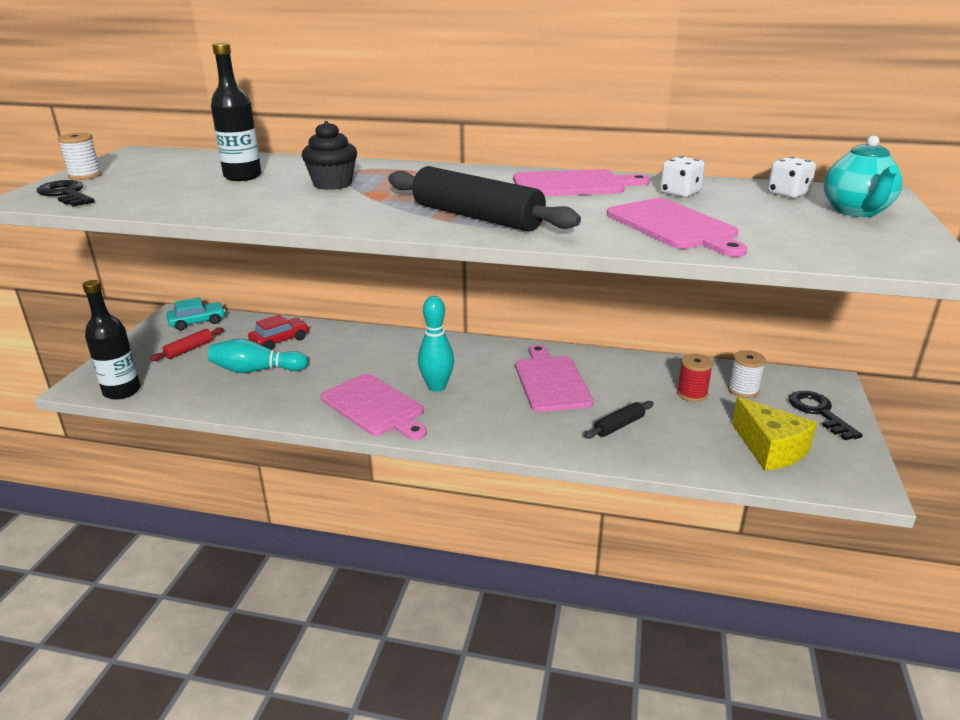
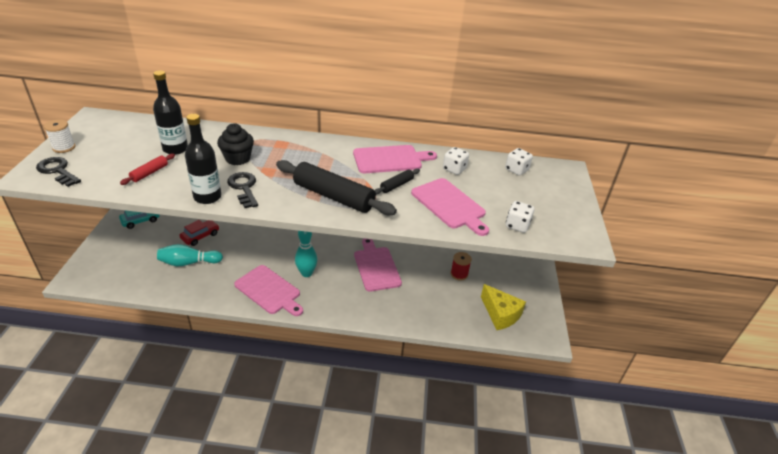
camera: 10 degrees left, 10 degrees up
(122, 391) = (101, 283): black bottle -> black bottle (207, 197)
(189, 349) = (140, 245): red rolling pin -> red rolling pin (149, 173)
(619, 426) = (416, 300): black rolling pin -> black rolling pin (396, 185)
(743, 390) = (488, 270): white spool -> none
(798, 247) = (517, 225): none -> white dice
(819, 412) = (529, 286): black key -> black key (244, 188)
(856, 211) = (552, 188): turquoise teapot -> none

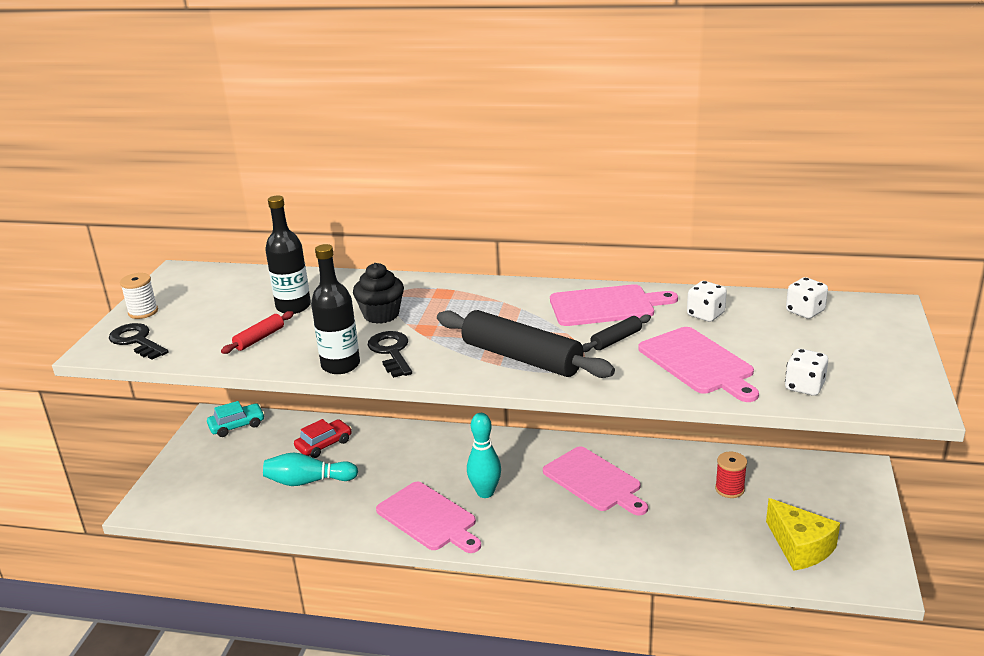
camera: 10 degrees right, 10 degrees down
(376, 267) = (594, 481): pink cutting board -> pink cutting board turned 150 degrees clockwise

